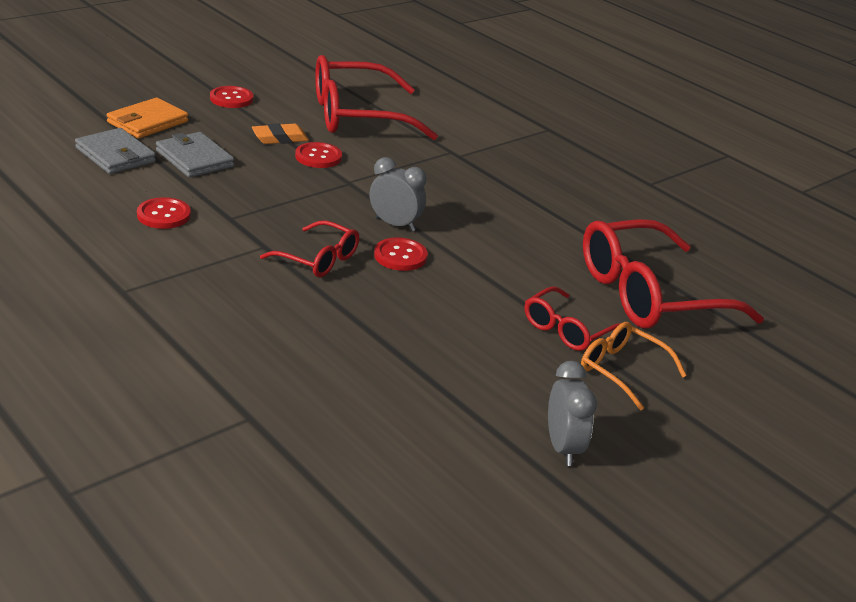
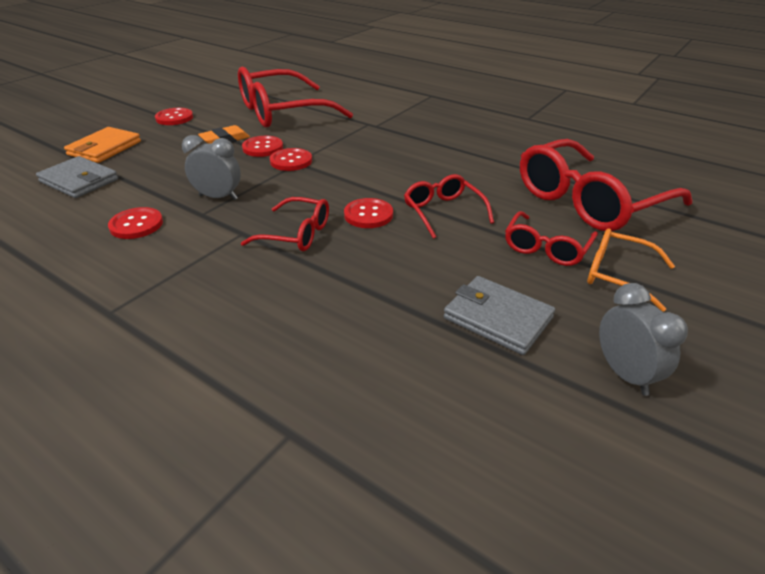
camera: 10 degrees left, 5 degrees up
(194, 158) = (154, 169): grey wallet -> grey wallet (497, 318)
(343, 179) = (291, 161): none -> red button
(395, 224) = (351, 189): grey clock -> grey clock (218, 197)
(481, 270) = (443, 212): none -> red glasses

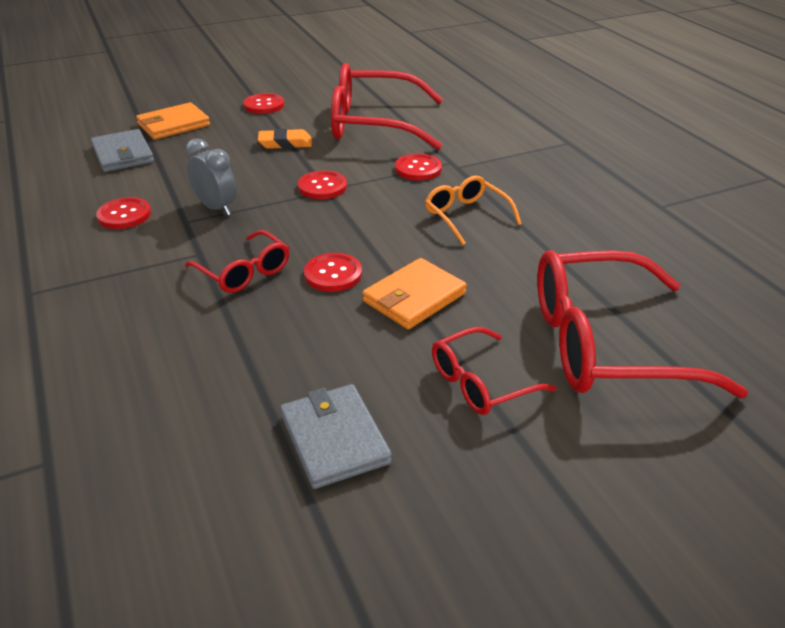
camera: 30 degrees right, 0 degrees up
(263, 148) = (311, 163): red button -> red button (418, 169)
(443, 212) = (414, 297): red glasses -> orange wallet
(617, 275) = (526, 448): orange glasses -> orange glasses (466, 216)
(625, 374) = (394, 559): grey clock -> none

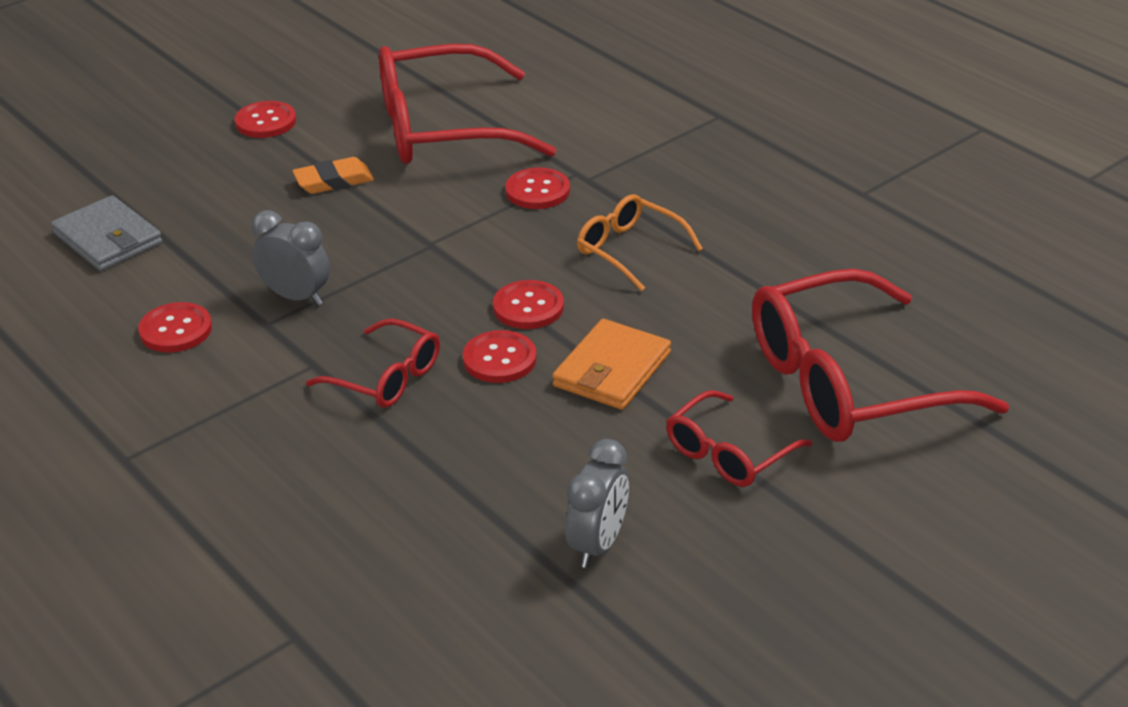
camera: 15 degrees left, 0 degrees up
(173, 125) = (150, 177): orange wallet -> none
(322, 187) = (422, 240): red button -> red button (528, 307)
(334, 439) = (598, 545): grey wallet -> grey clock

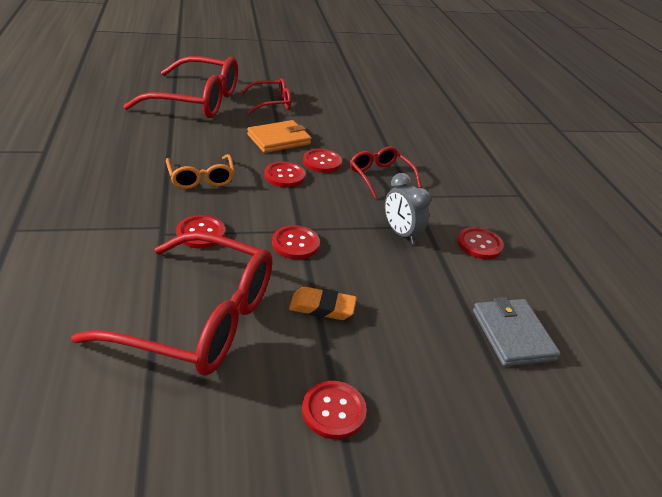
camera: 155 degrees left, 0 degrees up
(419, 226) = (295, 244): none -> red button
(598, 545) = (346, 102): grey clock -> none

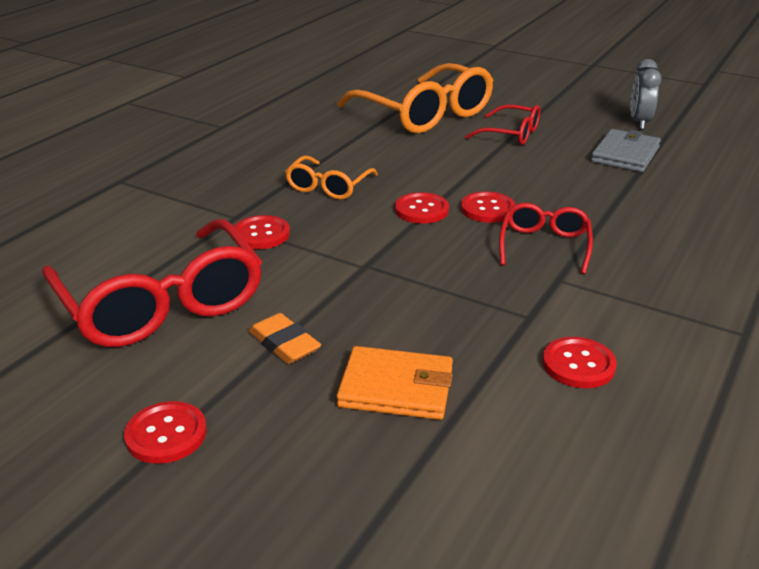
camera: 45 degrees right, 5 degrees down
(197, 101) = (424, 114): red glasses -> orange glasses
(279, 139) = (467, 173): orange wallet -> orange wallet (396, 388)
(295, 244) = (340, 277): red button -> none
(401, 233) = (482, 312): grey clock -> grey clock (639, 122)
(512, 335) = (472, 476): grey wallet -> grey wallet (625, 154)

